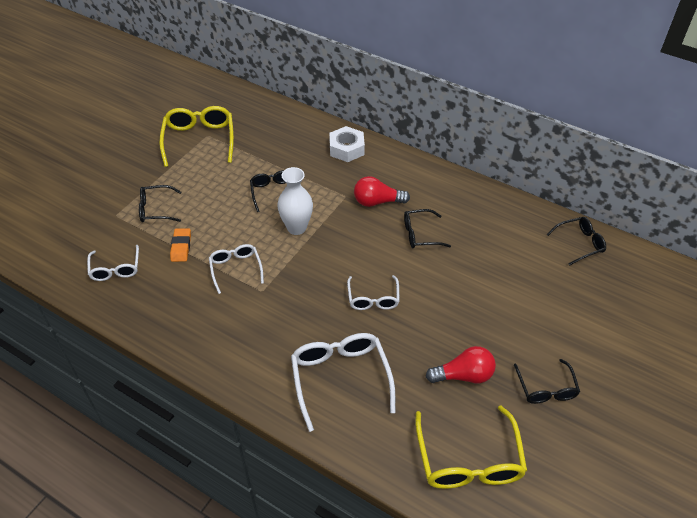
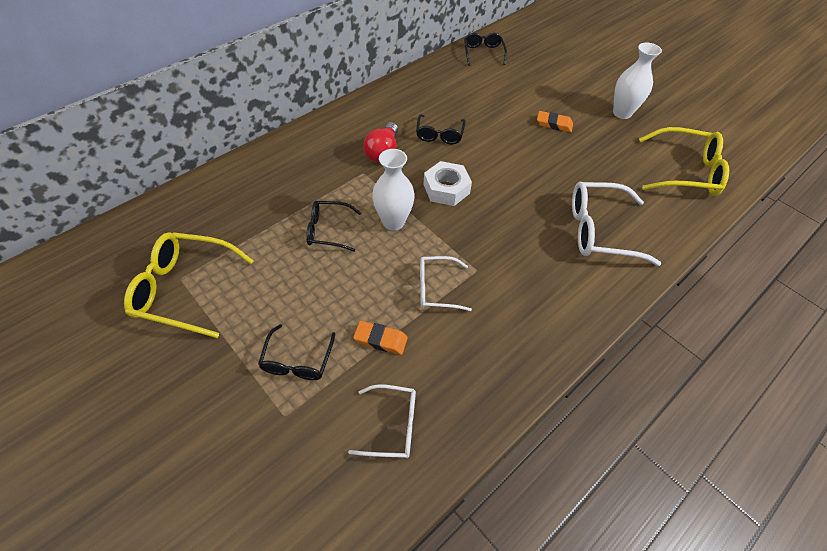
camera: 75 degrees left, 5 degrees up
(346, 149) = (290, 155): white nut -> white nut (446, 189)
(373, 298) = (510, 186): white glasses -> none
(463, 375) = (605, 152): red light bulb -> none
(487, 323) = (554, 124): none -> orange eraser
(546, 388) = (622, 113): black glasses -> white vase

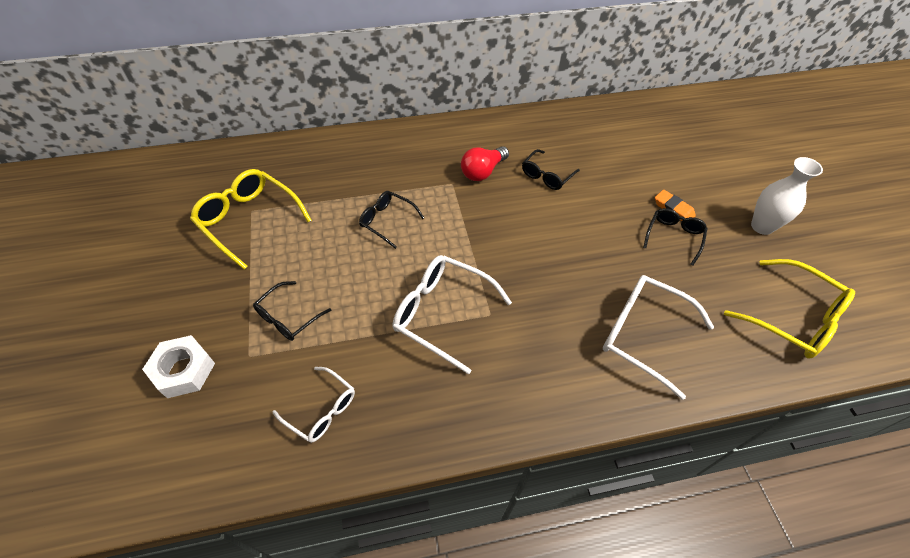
camera: 30 degrees right, 0 degrees up
(380, 340) = (363, 334): orange eraser -> none
(393, 222) = (447, 237): white vase -> none
(436, 288) = (442, 313): white glasses -> white glasses, size x1.68
(446, 189) = (516, 228): white nut -> white nut (183, 370)
(483, 53) = (649, 112): black glasses -> black glasses (673, 237)

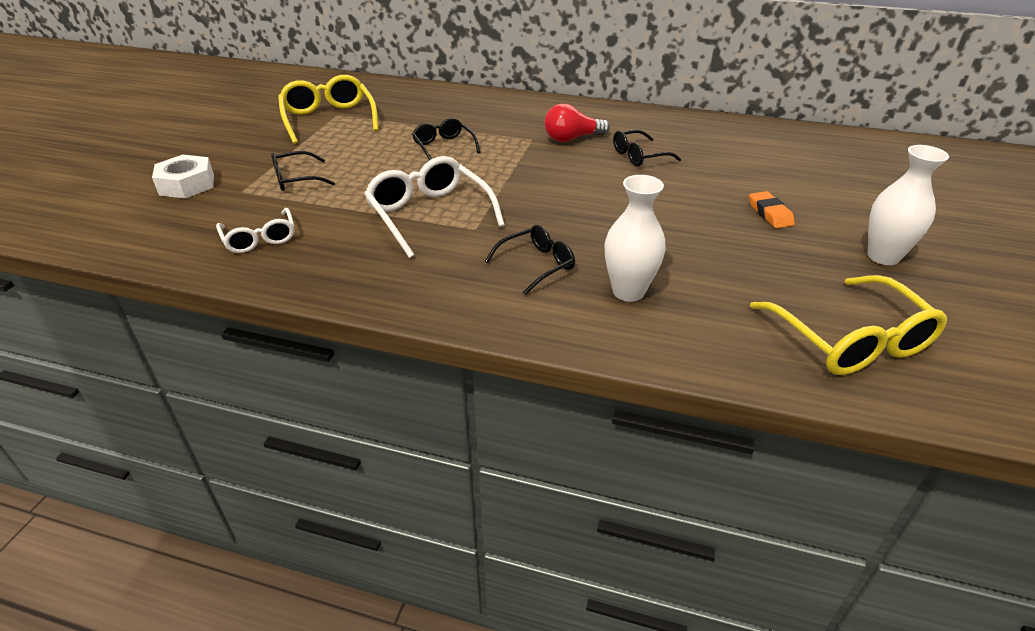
camera: 30 degrees right, 15 degrees down
(643, 335) = (628, 291): white glasses -> white vase
(673, 237) = (747, 233): black glasses -> black glasses (537, 265)

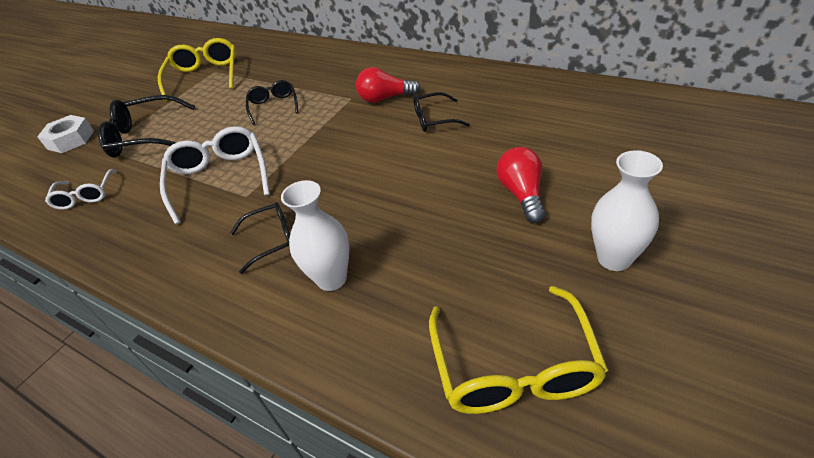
camera: 20 degrees right, 5 degrees up
(296, 179) = (145, 137): black glasses -> black glasses, size x1.68
(770, 213) = (522, 194): orange eraser -> red light bulb

